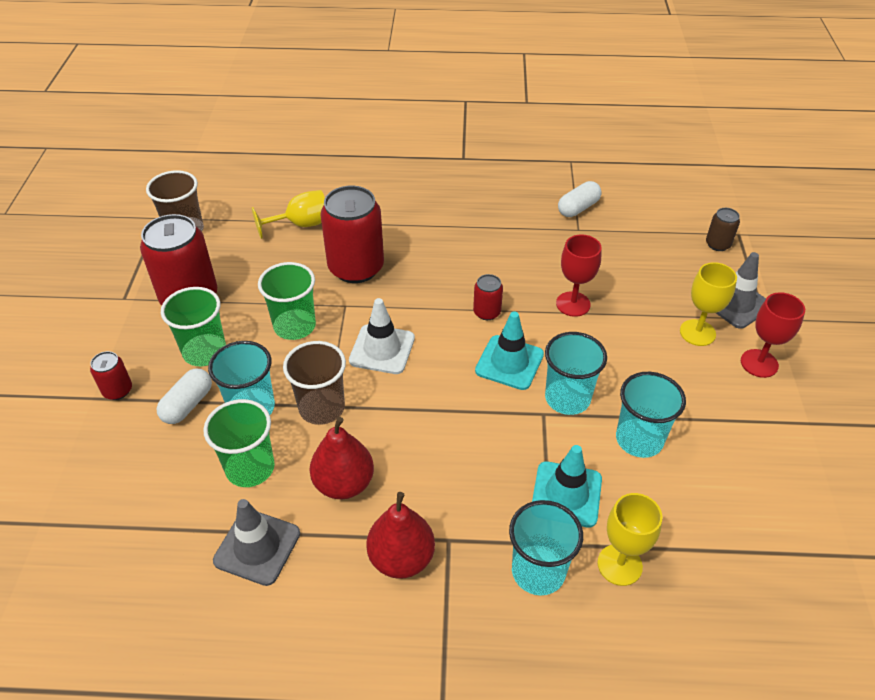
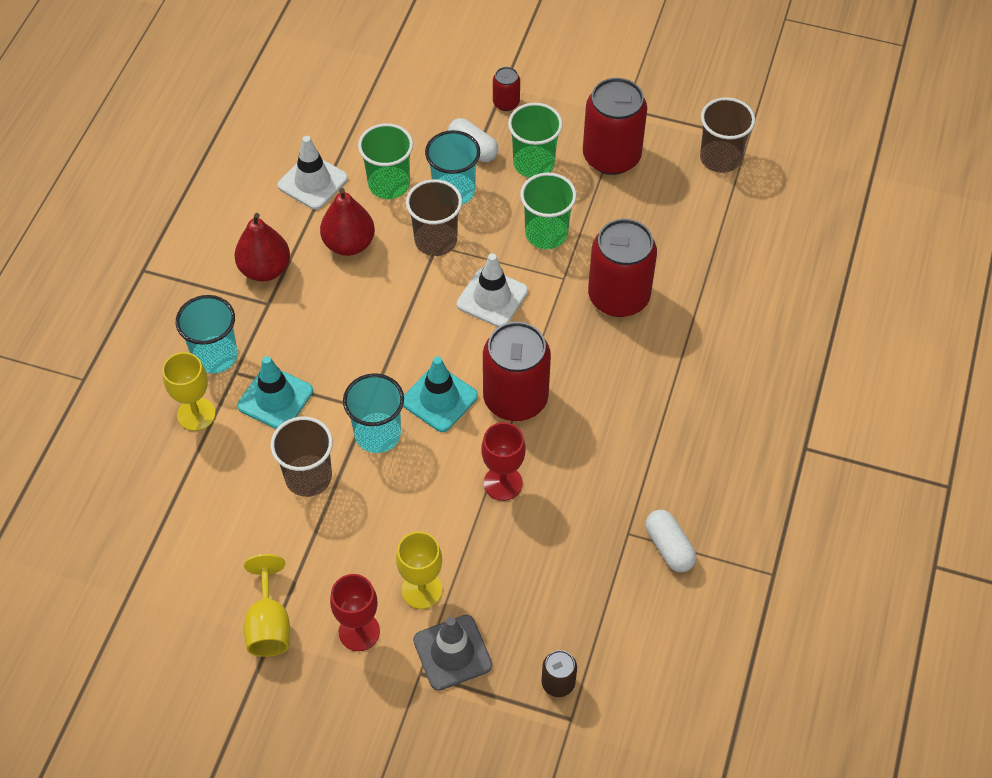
camera: 105 degrees right, 10 degrees up
(257, 547) = (313, 182): grey traffic cone -> white traffic cone
(301, 224) = (705, 259): yellow goblet -> yellow goblet (269, 624)
(487, 312) = (515, 398): red can -> red can, size x2.13
(639, 439) = (308, 477): turquoise cup -> brown cup

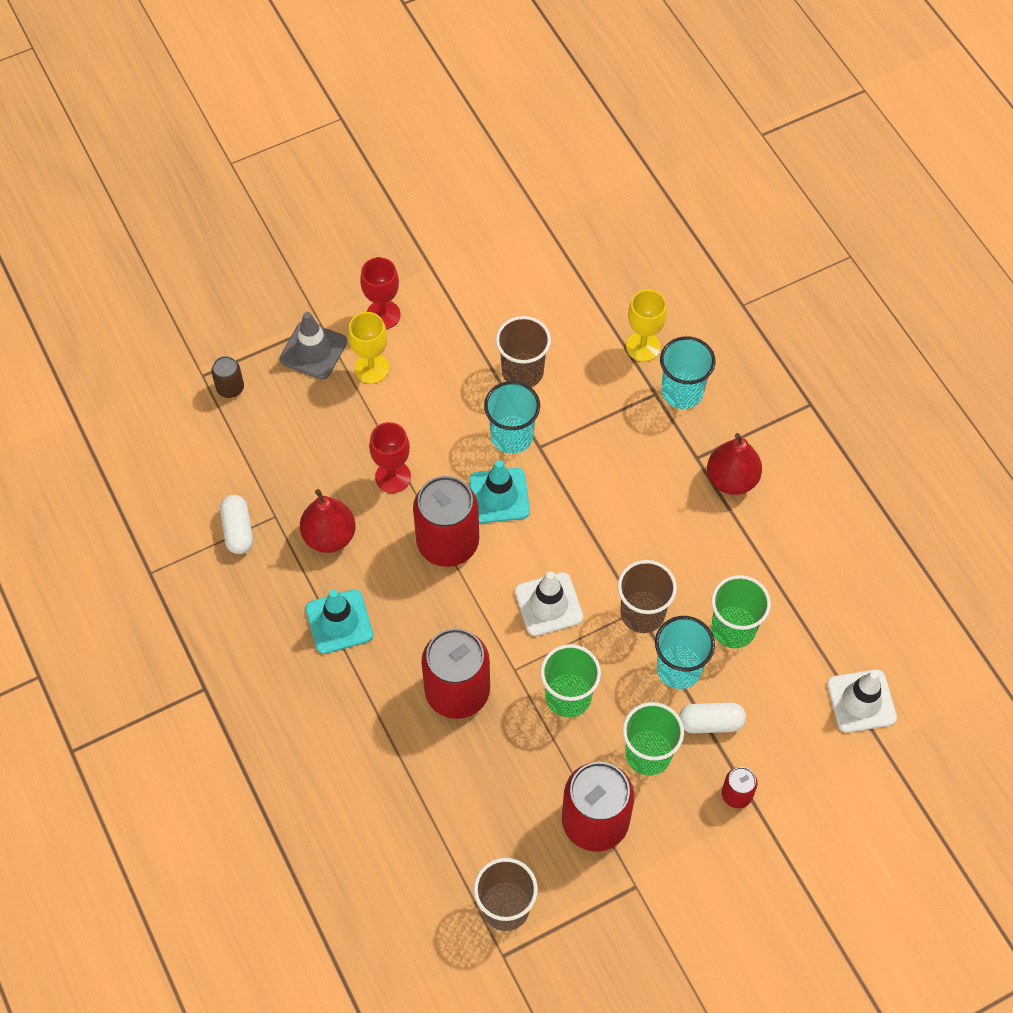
camera: 135 degrees right, 5 degrees up
(269, 624) = (441, 274): yellow goblet -> none
(275, 398) = (607, 400): turquoise traffic cone -> turquoise traffic cone (339, 622)
(313, 182) = (790, 577): white traffic cone -> white traffic cone (861, 701)
(349, 244) = (700, 552): red pear -> red pear (329, 536)
(669, 547) = (238, 530): white capsule -> white capsule turned 60 degrees clockwise

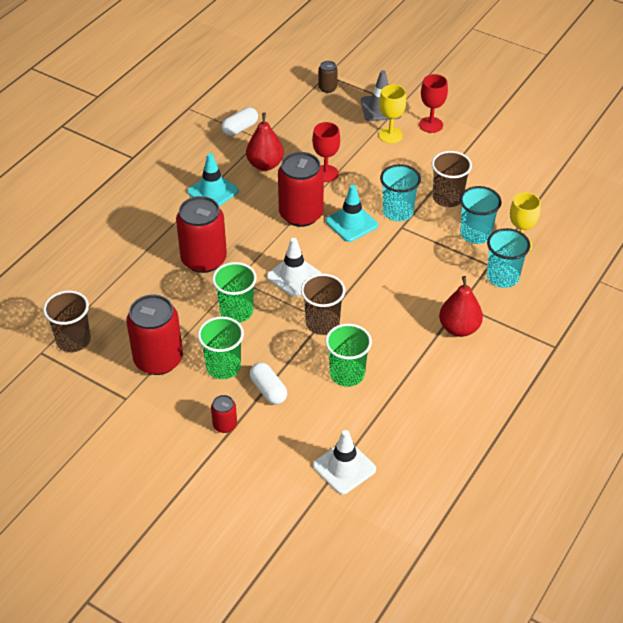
camera: 60 degrees right, 15 degrees down
(679, 668) = (296, 358): turquoise cup -> turquoise cup (475, 234)

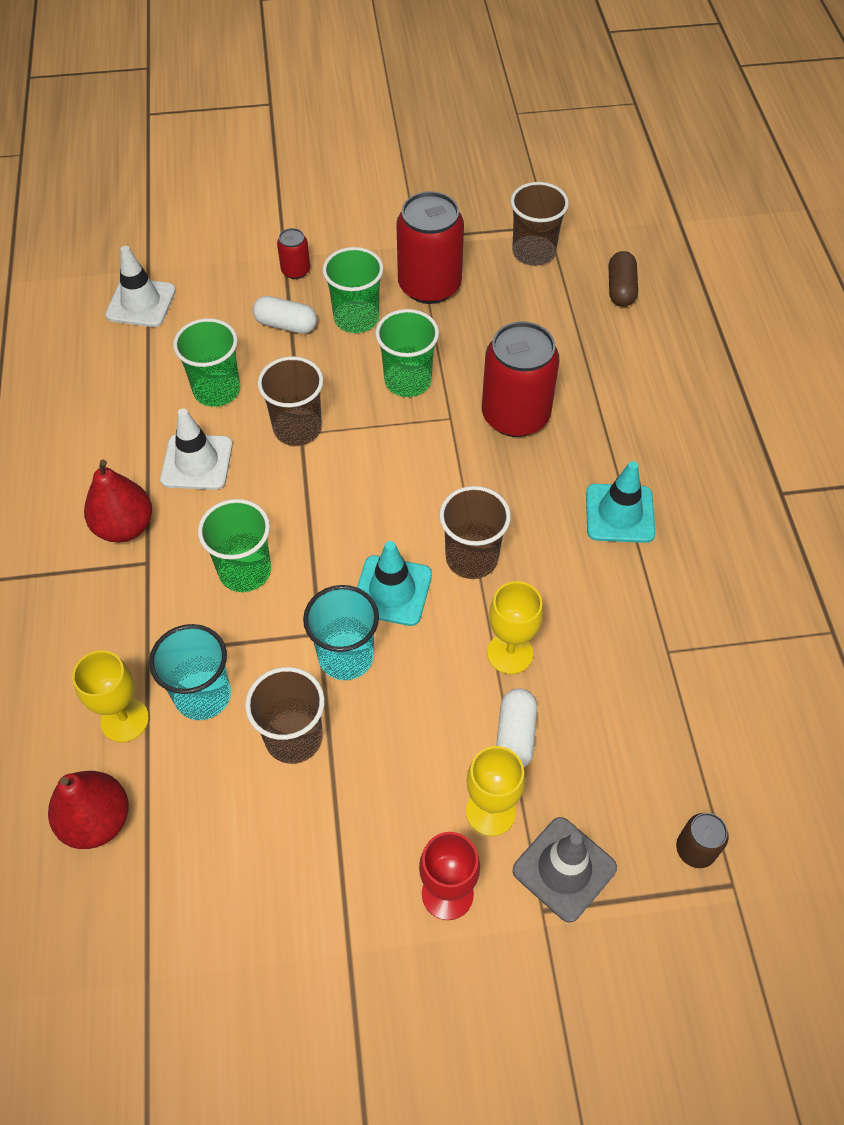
camera: 140 degrees right, 10 degrees up
(60, 287) = (621, 289): none -> brown capsule
(240, 128) = (717, 648): white capsule -> white capsule (515, 735)
(265, 164) = (607, 607): red pear -> red pear (97, 820)
(294, 276) = (389, 464): white traffic cone -> white traffic cone (197, 462)
(301, 214) = (471, 558): red can -> brown cup
(325, 173) = (510, 653): red goblet -> yellow goblet
(413, 271) = (245, 571): none -> green cup
(502, 277) = (114, 644): turquoise cup -> none

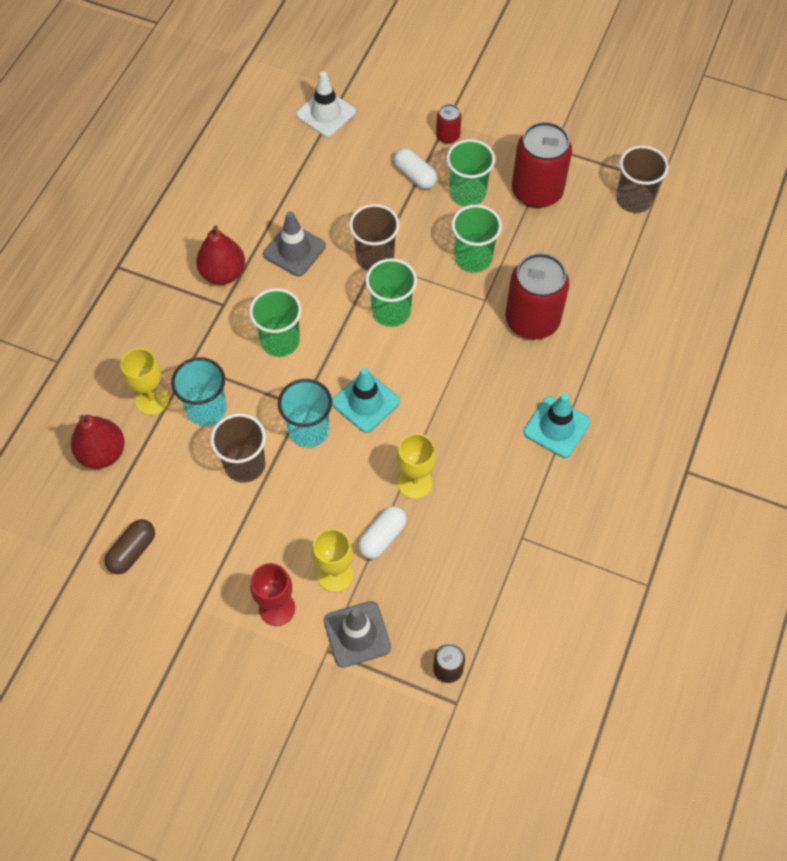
camera: 30 degrees right, 5 degrees up
(197, 462) = (294, 250): white traffic cone -> grey traffic cone
(217, 390) = (338, 203): green cup -> green cup (391, 311)
(471, 558) = (432, 407): brown cup -> none
(621, 289) = (680, 259): brown capsule -> brown capsule (132, 551)

